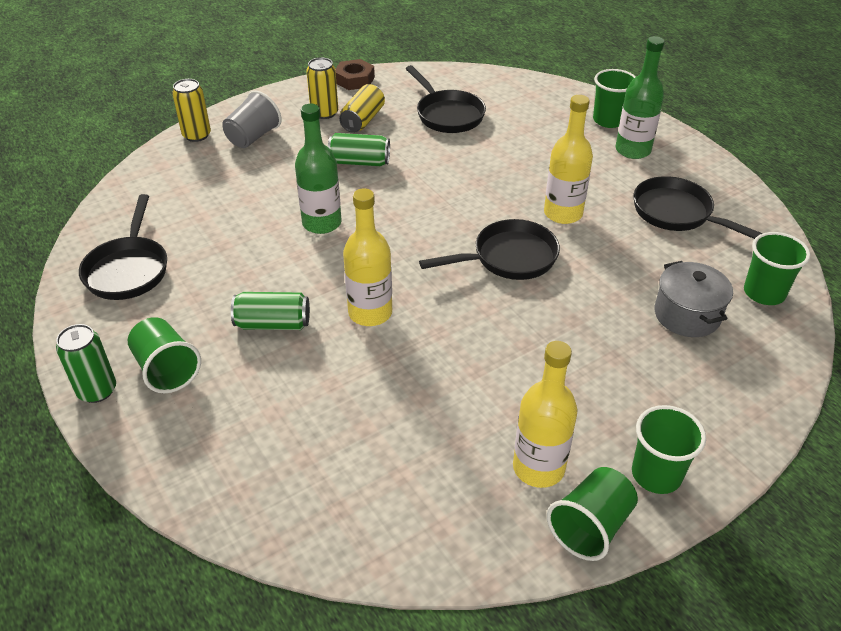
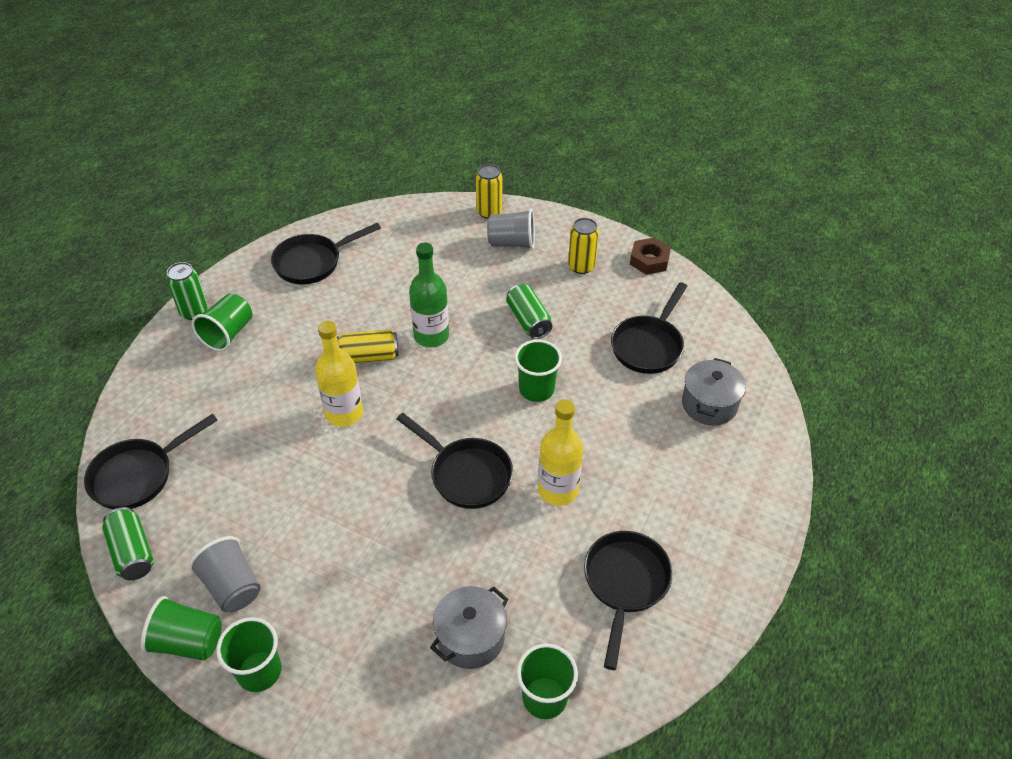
camera: 60 degrees right, 5 degrees up
(273, 323) = (301, 364): green can -> green can (132, 552)
(320, 514) = (138, 475): none -> black pan
(363, 120) = (591, 294): yellow can -> yellow can (369, 356)
(531, 111) = (709, 404): none -> grey pot
(538, 468) = (232, 586): yellow bottle -> grey cup
(608, 120) = (748, 472): green cup -> green cup (536, 389)
(633, 150) = (708, 511): green bottle -> none

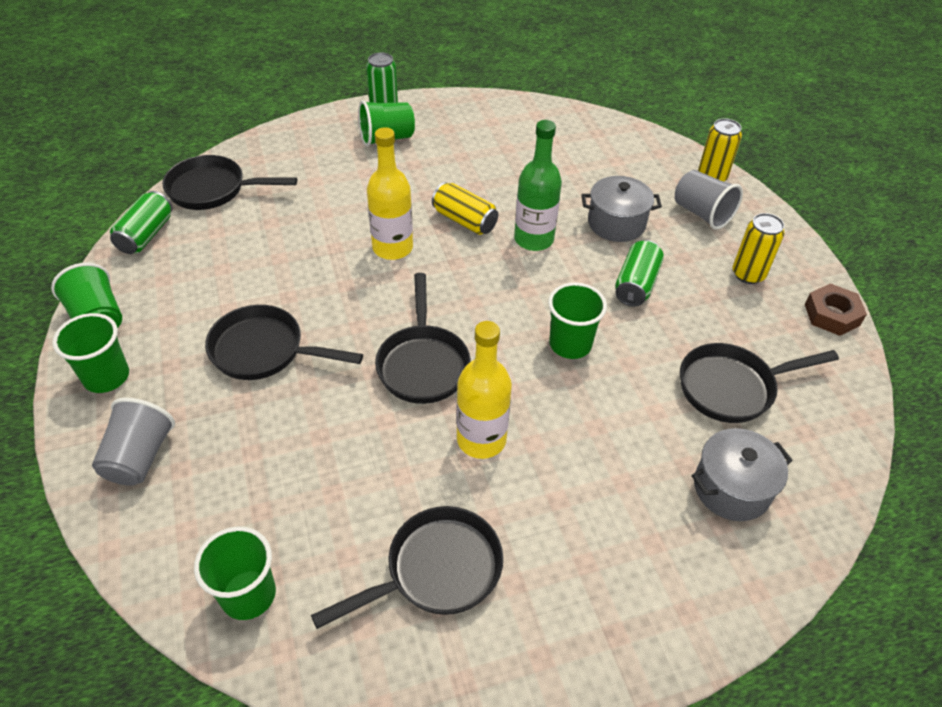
camera: 45 degrees right, 0 degrees up
(232, 586) = (167, 306): grey cup -> grey cup (140, 457)
(313, 262) = (510, 127): black pan -> black pan (264, 351)
(470, 638) = (260, 490): grey pot -> grey pot (616, 223)

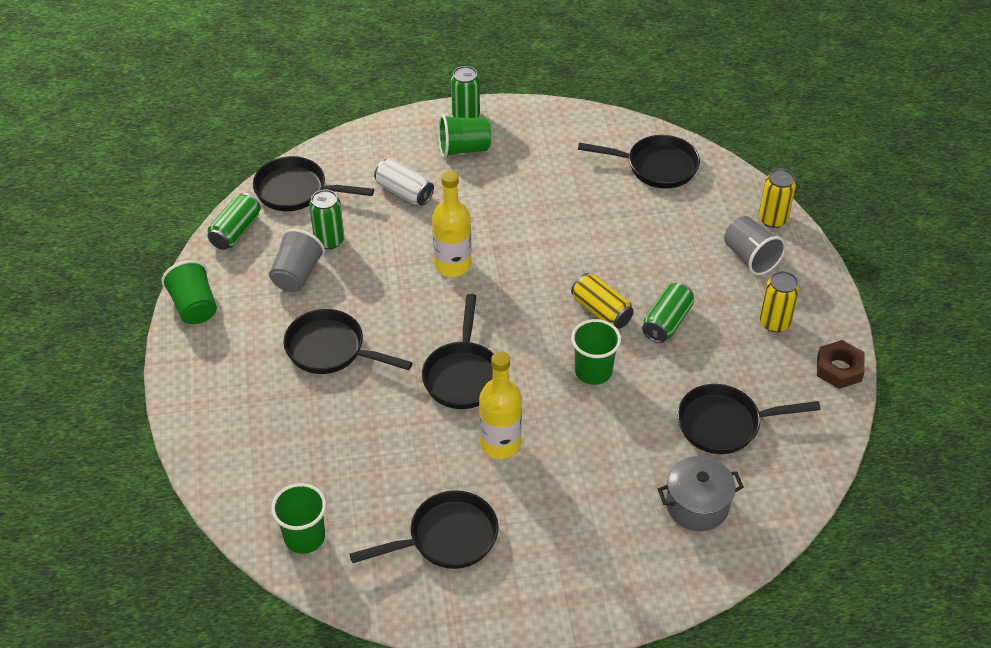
camera: 10 degrees right, 0 degrees up
(106, 377) = (201, 358): green cup -> none
(140, 457) = (227, 427): grey cup -> grey cup (297, 275)
(253, 235) = (329, 240): none -> green can
(330, 182) = (404, 192): none -> white can
(464, 220) = (523, 244): yellow can -> yellow can (601, 311)
(534, 239) = (583, 269): green bottle -> none
(583, 140) = (656, 167): none -> black pan
(616, 223) = (665, 260): grey pot -> none

